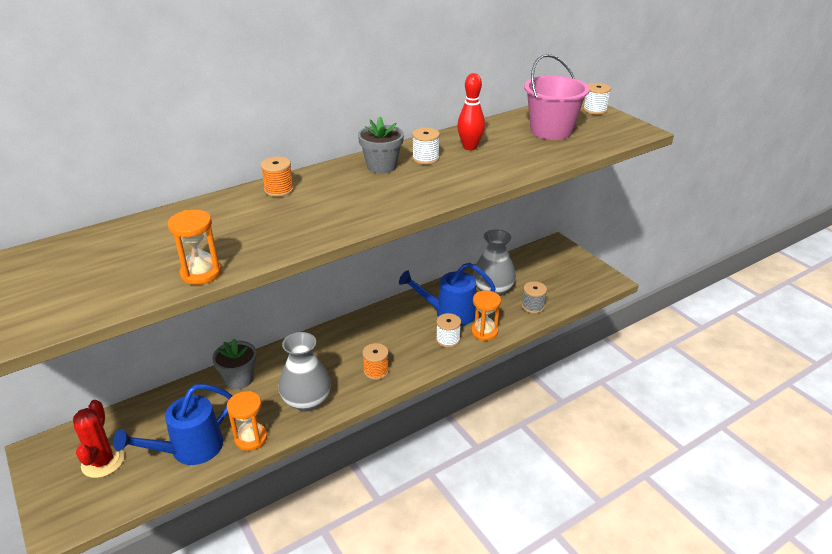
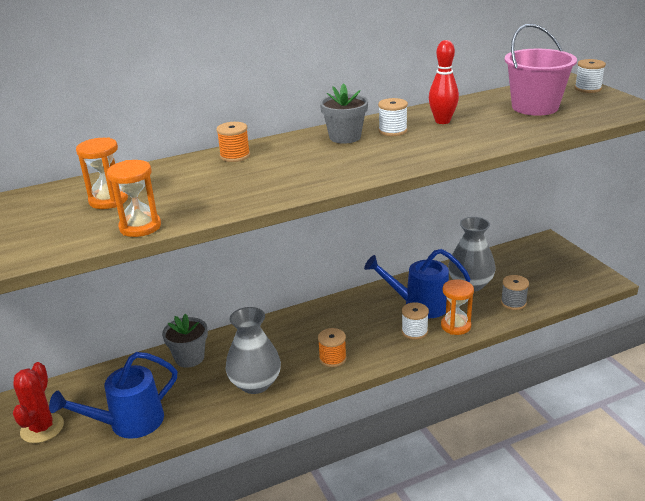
camera: 10 degrees right, 5 degrees down
(251, 438) = (192, 416): orange hourglass -> orange hourglass (108, 200)

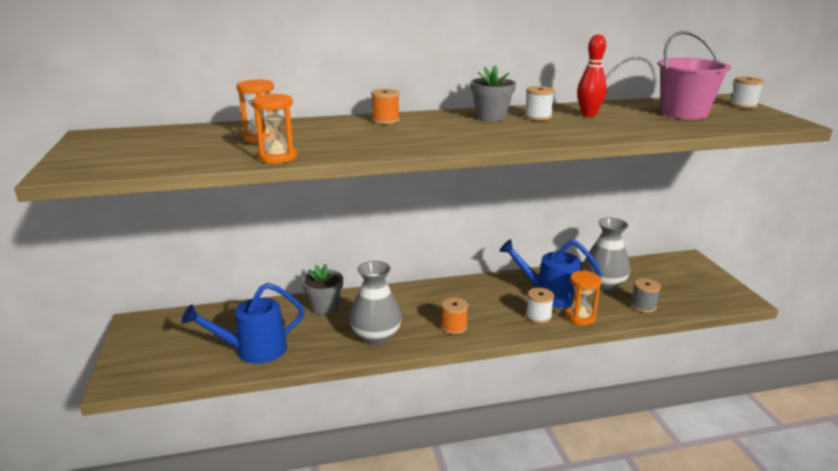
camera: 10 degrees right, 5 degrees down
(42, 428) = (179, 342): red cactus -> none

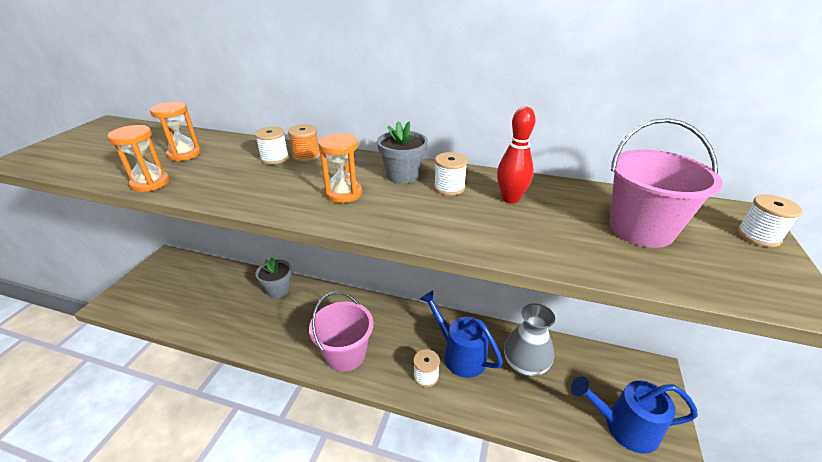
camera: 30 degrees right, 10 degrees up
(253, 350) = (197, 312): blue watering can -> blue watering can (623, 427)
(360, 126) = (274, 158): none -> white spool
(376, 336) = (282, 337): grey vase -> none
(454, 327) = (345, 354): orange spool -> pink bucket
(580, 317) = (463, 396): orange hourglass -> orange hourglass (344, 193)
(643, 306) = (541, 412): grey spool -> none

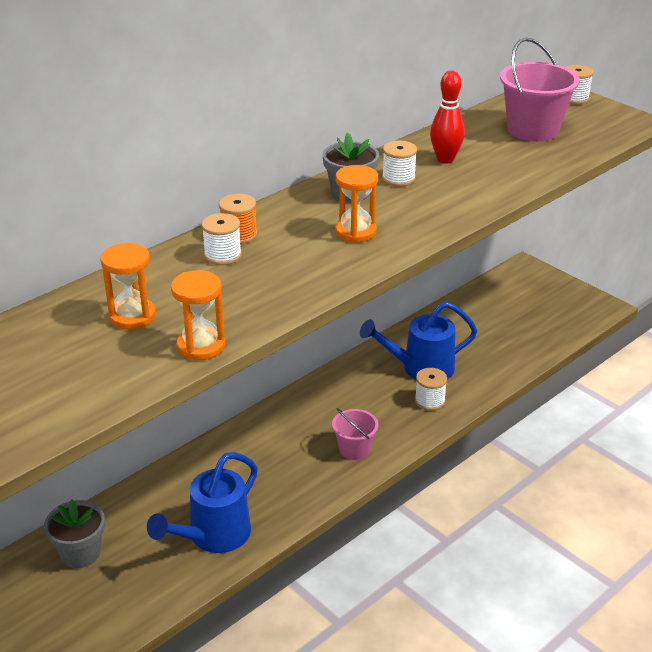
camera: 60 degrees left, 0 degrees up
(278, 290) = (185, 480): grey flower pot -> grey flower pot (80, 553)
(345, 354) = (354, 449): pink bucket -> pink bucket, size x0.58
(525, 364) = (465, 333): grey vase -> none
(623, 427) = (562, 314): blue watering can -> blue watering can (213, 537)

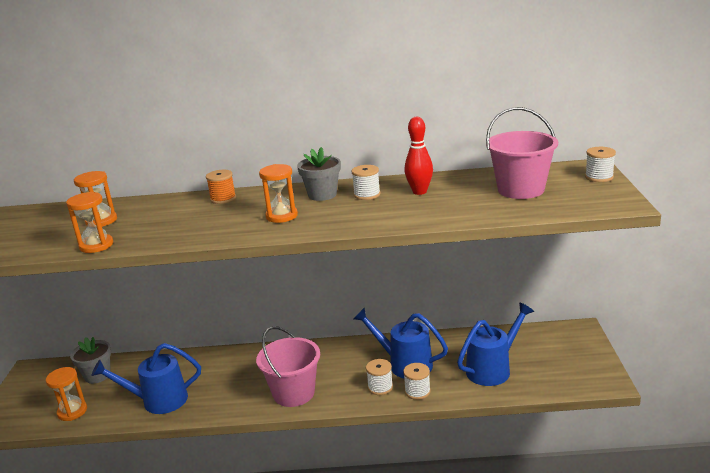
camera: 45 degrees right, 10 degrees down
(119, 607) = (72, 411): none -> orange hourglass
(222, 255) = (195, 206): white spool -> white spool (417, 391)
(354, 449) = (293, 393): pink bucket -> pink bucket, size x1.74
(503, 336) = (493, 368): none -> blue watering can

